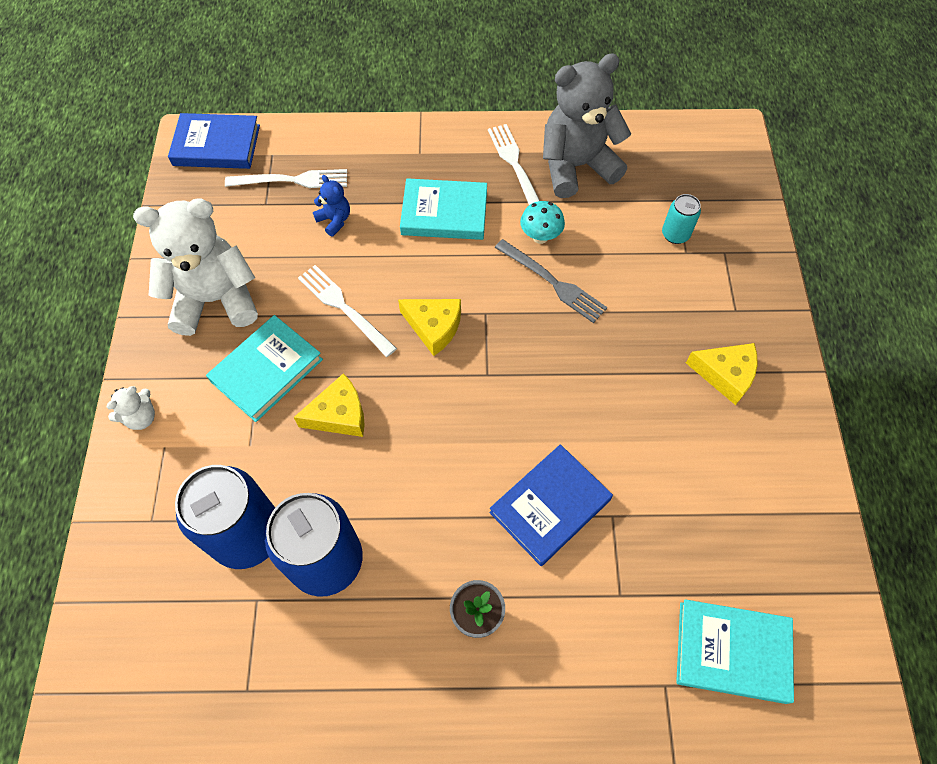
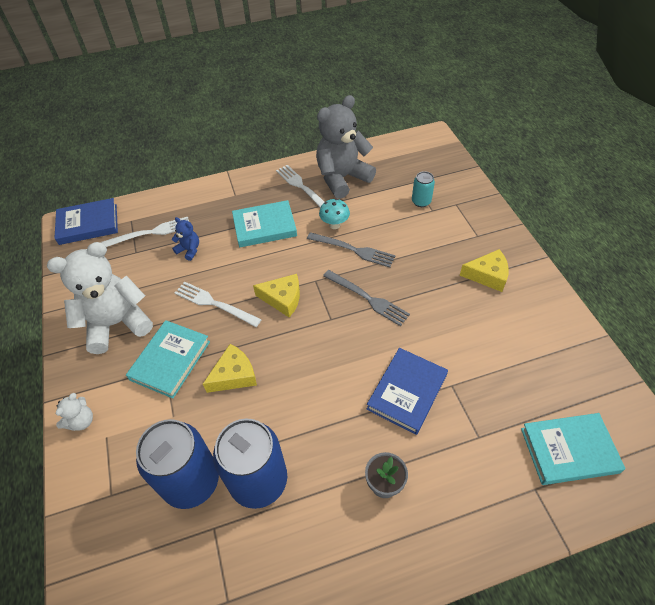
camera: 15 degrees left, 10 degrees down
(546, 360) = (368, 298): none -> grey fork

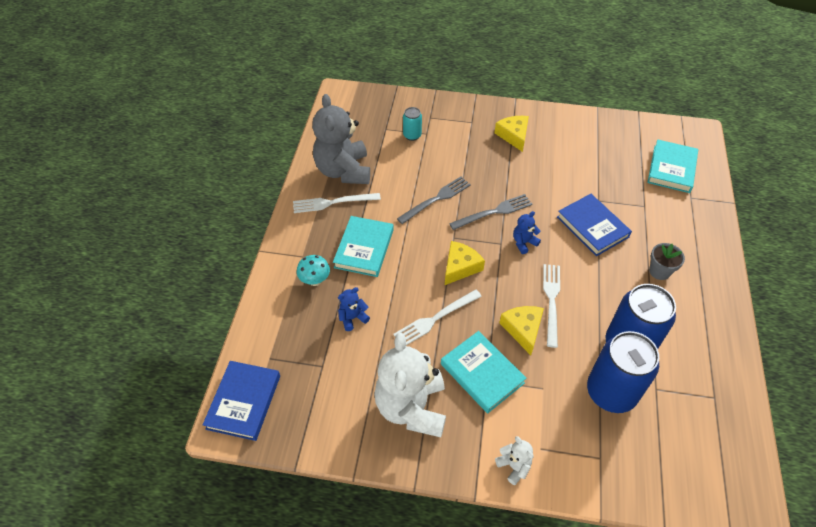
camera: 65 degrees left, 0 degrees up
(150, 233) = (303, 344): white fork -> white fork (551, 301)
(334, 225) = (398, 199): turquoise mushroom -> turquoise mushroom (315, 280)
(343, 337) = (523, 243): none -> blue teddy bear
(487, 275) = (513, 136): yellow cheese -> yellow cheese turned 45 degrees counterclockwise

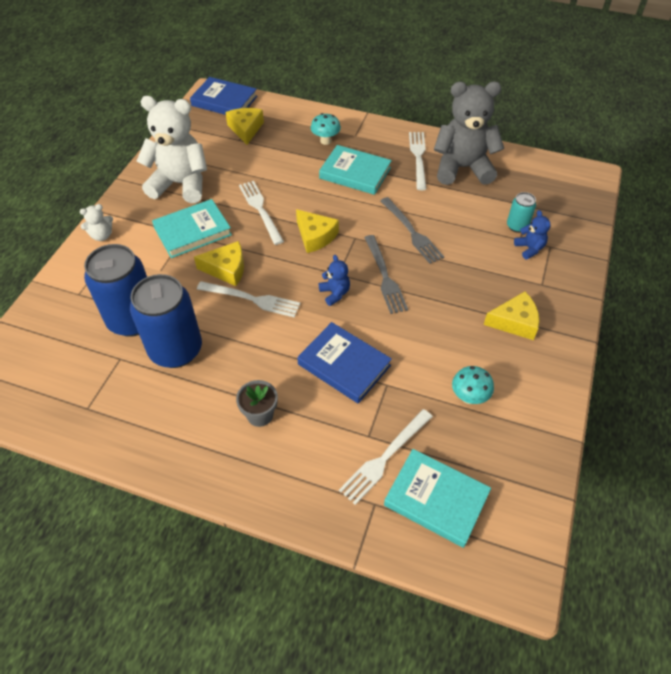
camera: 100 degrees right, 0 degrees up
(301, 363) = (246, 129): none -> yellow cheese
(352, 318) = (279, 159): blue teddy bear -> blue teddy bear (529, 249)
(589, 157) = (469, 397): none -> turquoise mushroom
(592, 227) = (344, 365): blue book -> blue book turned 60 degrees clockwise
(656, 196) = (385, 458): none -> white fork

